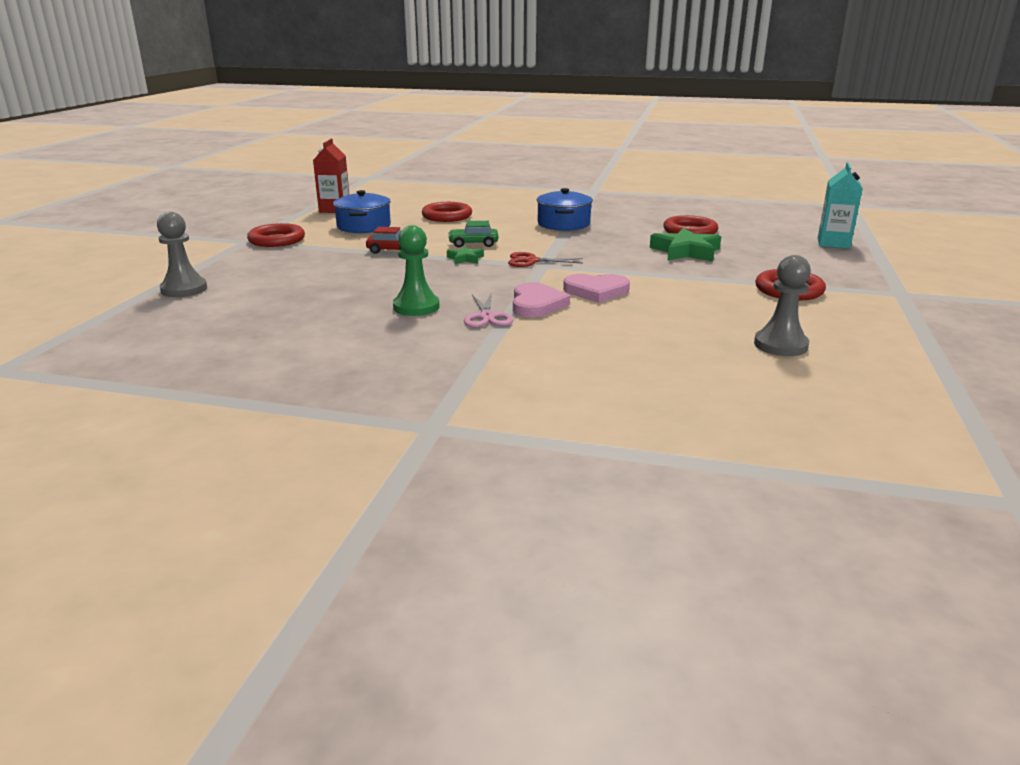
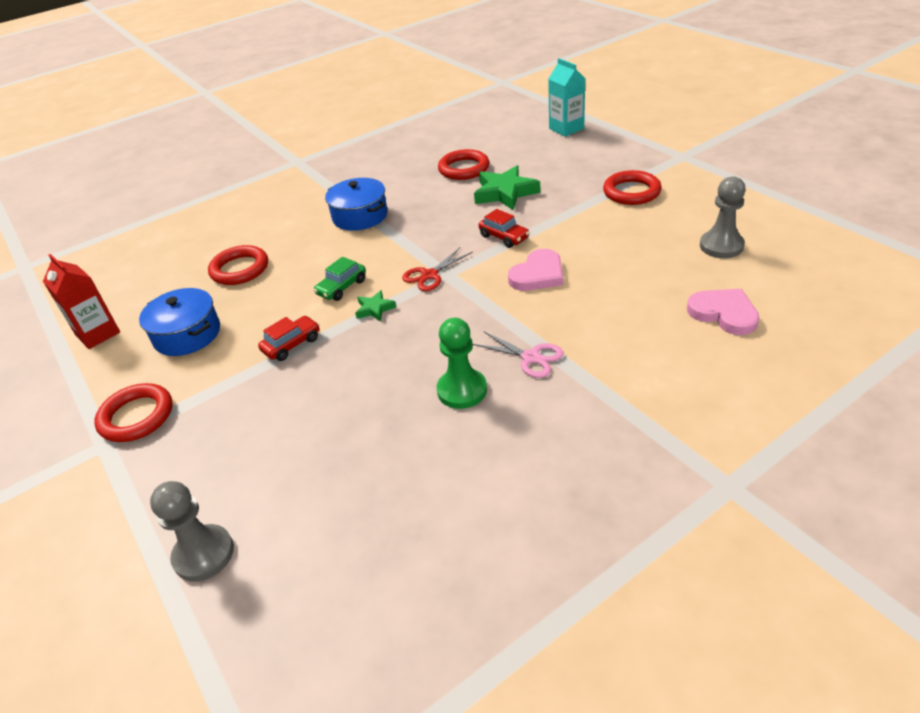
camera: 45 degrees left, 15 degrees up
(536, 304) = (532, 318): pink heart -> pink heart (724, 313)
(624, 268) = (504, 237): none -> red car

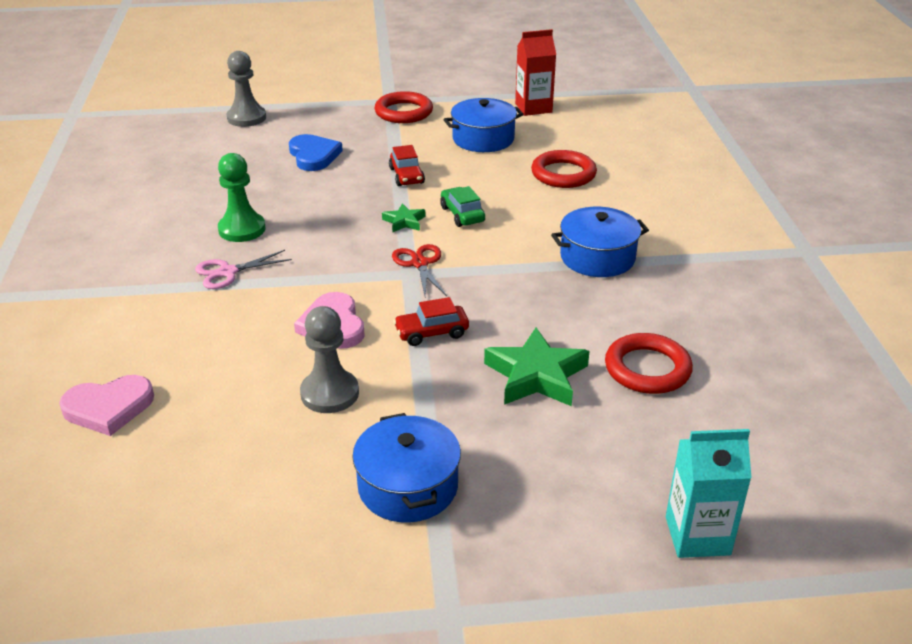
camera: 115 degrees right, 5 degrees down
(283, 428) = (313, 156): none -> blue heart
(631, 192) = (408, 486): red ring -> blue pot
(721, 246) = (196, 485): grey pawn -> grey pawn (329, 393)

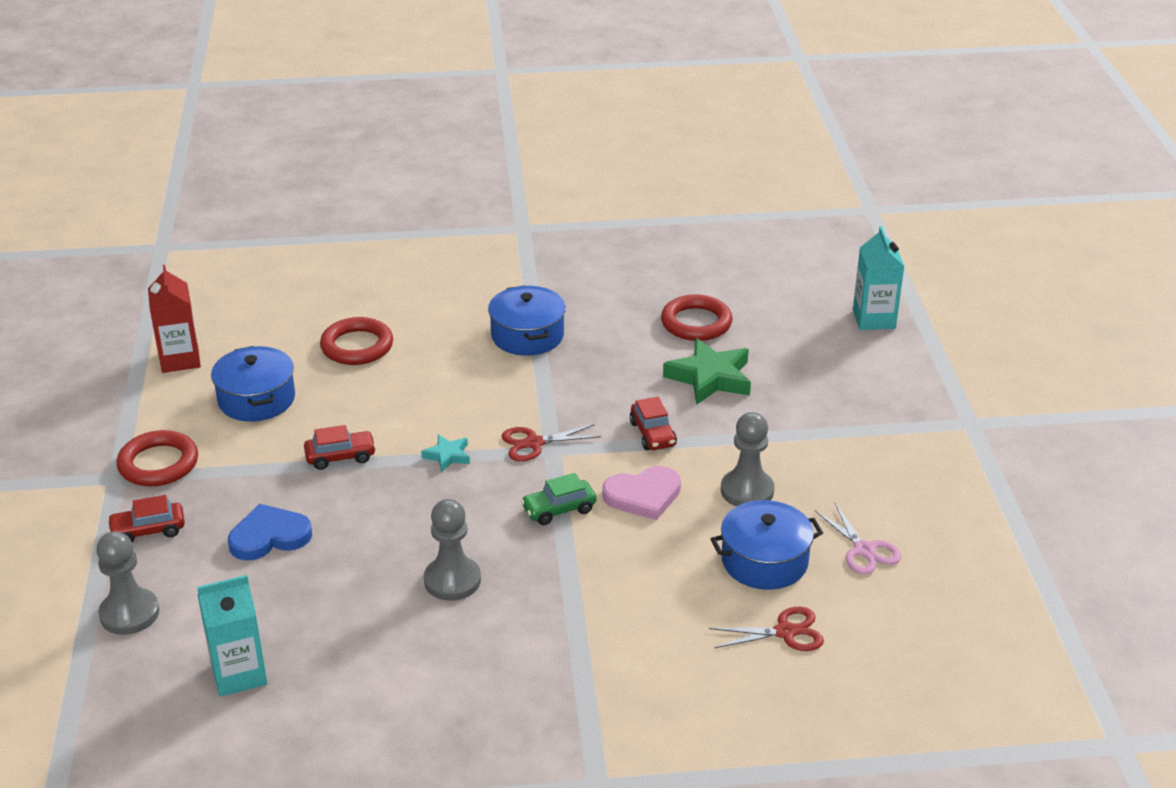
camera: 90 degrees left, 0 degrees up
(108, 408) = (785, 632): pink heart -> red scissors
(173, 156) = (239, 674): none -> turquoise carton
(228, 272) = (546, 580): pink scissors -> pink scissors (864, 550)
(242, 229) = (452, 580): green pawn -> grey pawn
(329, 115) = (148, 530): none -> red car
(404, 221) = (447, 456): green star -> turquoise star
(408, 486) = (853, 443): blue pot -> blue pot (764, 561)
(462, 214) = (437, 416): green car -> green car (559, 509)

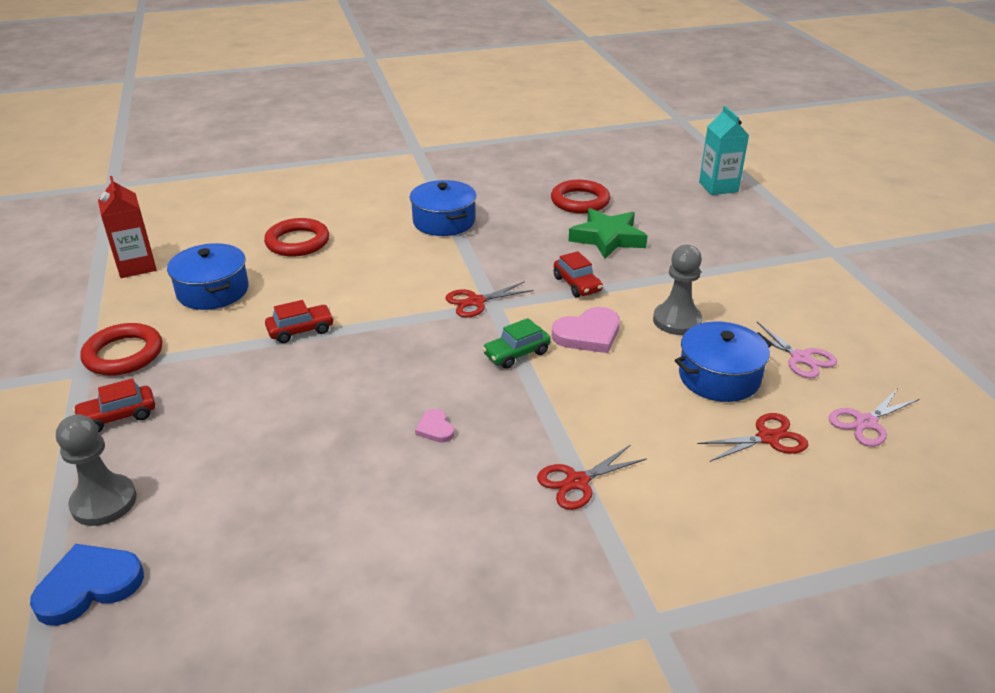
camera: 10 degrees left, 0 degrees up
(239, 674) = (232, 552): turquoise carton -> none
(269, 536) = (244, 408): blue heart -> blue heart (89, 586)
(447, 456) = (400, 319): turquoise star -> none
(452, 580) = (435, 428): grey pawn -> pink heart
(575, 651) = (577, 482): none -> red scissors
(897, 629) = (866, 422): none -> pink scissors

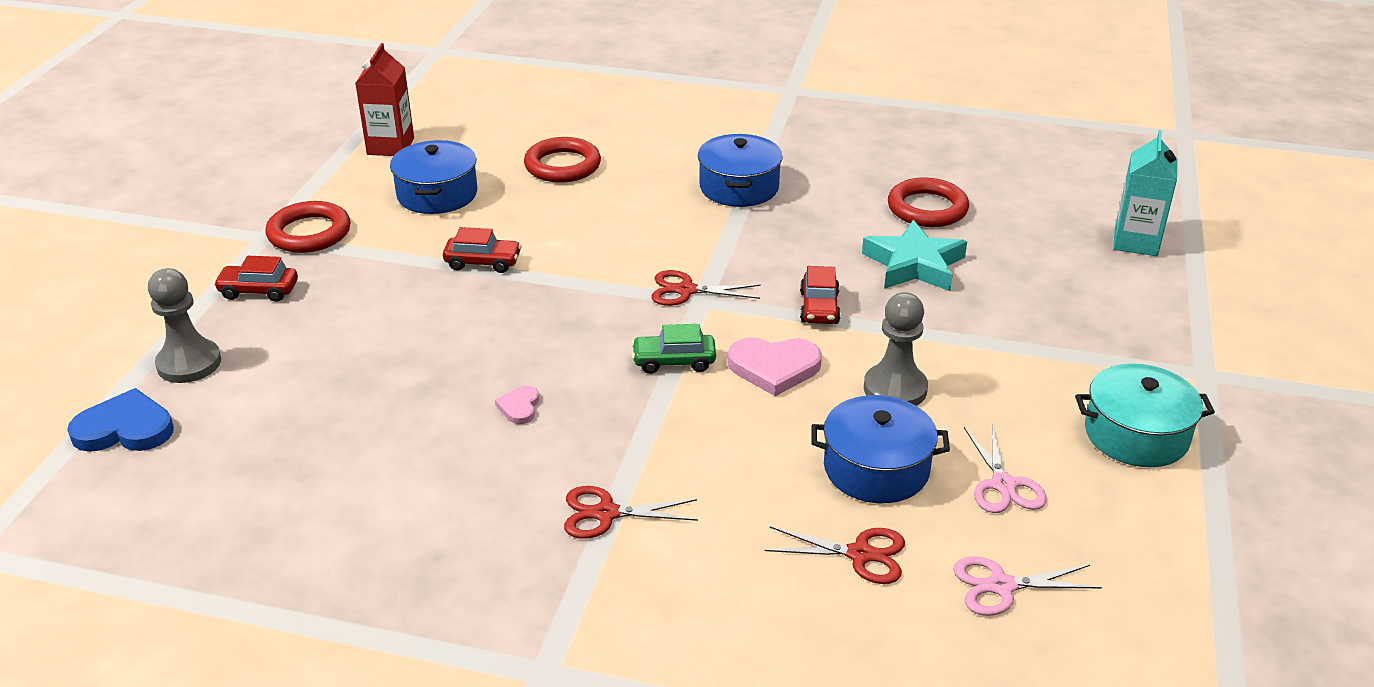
camera: 30 degrees right, 0 degrees up
(607, 238) = (914, 264): green star -> turquoise star
(836, 299) = (1136, 434): none -> turquoise pot

